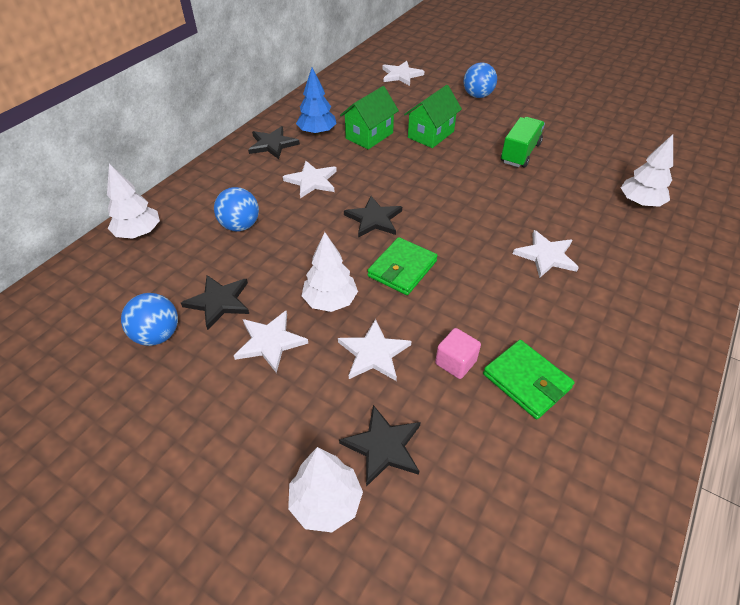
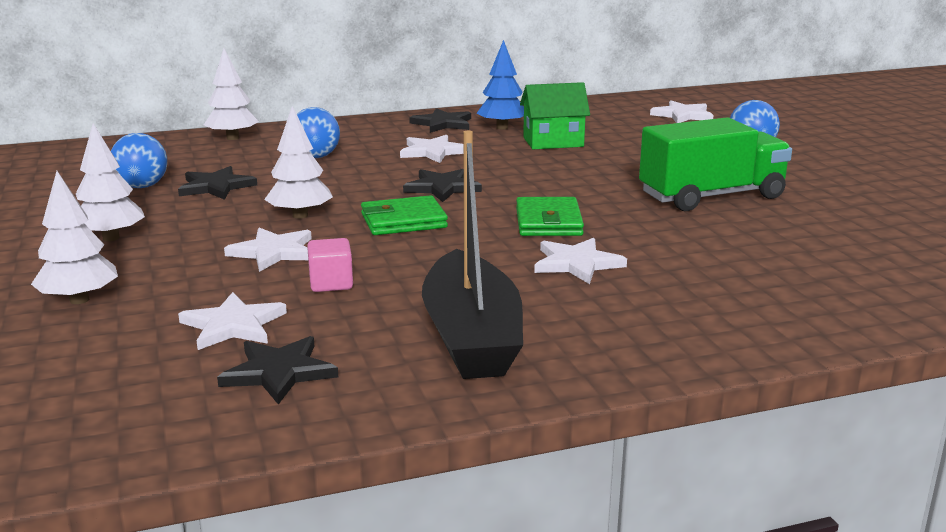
camera: 40 degrees right, 25 degrees down
(270, 342) = (209, 217): white star -> white star (233, 325)
(383, 446) = (175, 296): black star -> black star (279, 372)
(430, 134) = (626, 158): green house -> none
(520, 153) = (711, 196): green truck -> green truck, size x1.53
(526, 381) = (372, 319): green wallet -> green wallet (548, 222)
(594, 360) = (471, 337): none -> black boat
(640, 203) = (799, 272): white tree -> white tree (111, 238)

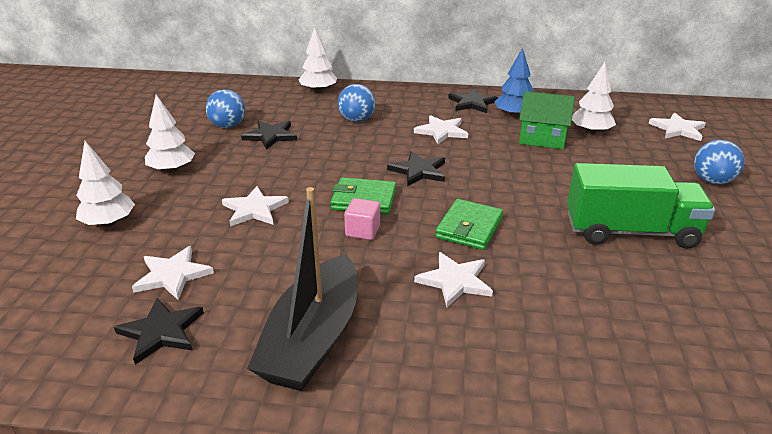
camera: 25 degrees right, 10 degrees up
(300, 215) = (300, 177): white tree -> white tree (590, 132)
(331, 283) = (265, 251): pink cube -> pink cube (363, 231)

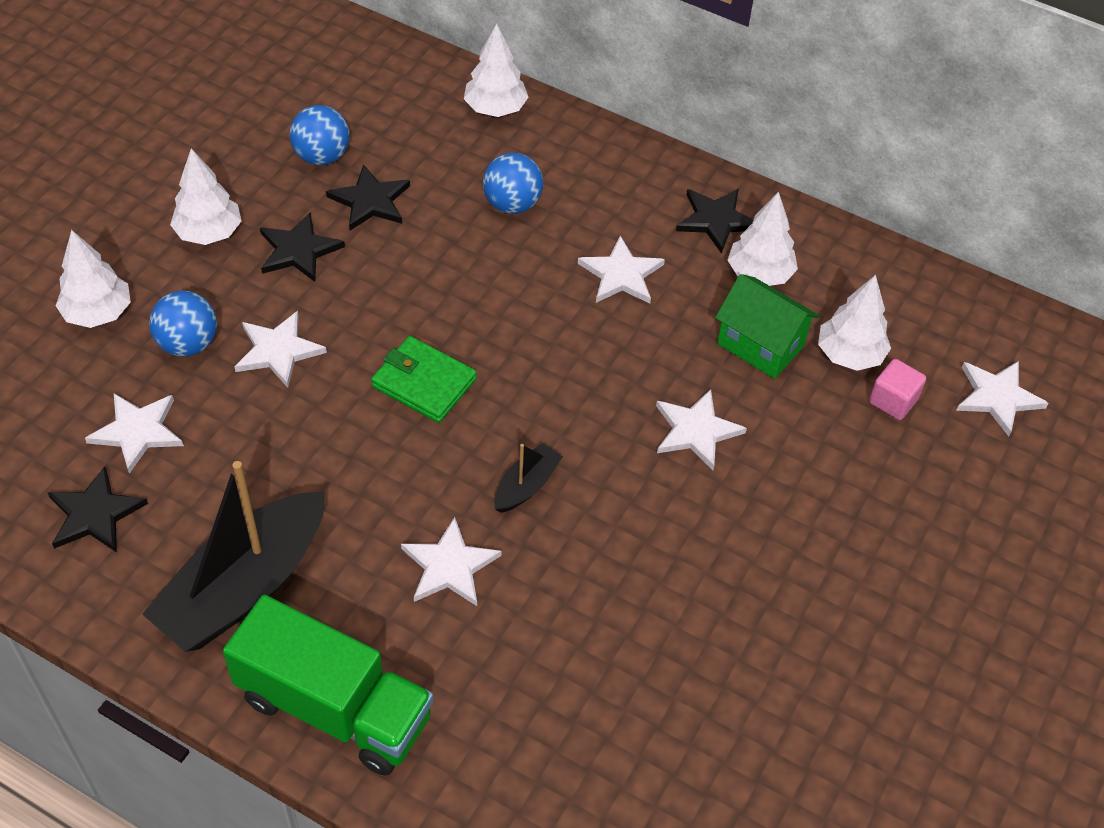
camera: 20 degrees right, 20 degrees up
(363, 231) = (390, 441): pink cube -> pink cube (893, 401)
(418, 171) = (531, 351): black star -> black star (298, 250)
(469, 228) = (526, 486): green wallet -> black boat
(514, 115) = (759, 274): blue tree -> white tree
(544, 179) = (696, 431): none -> white star
(630, 231) = (733, 573): green truck -> green truck (334, 707)
(712, 181) = (940, 526): blue ball -> blue ball (188, 344)

